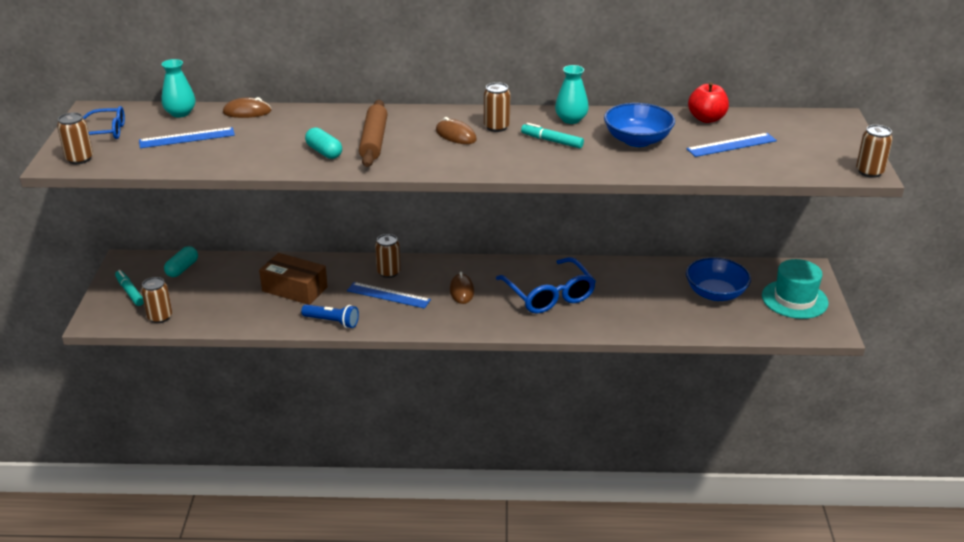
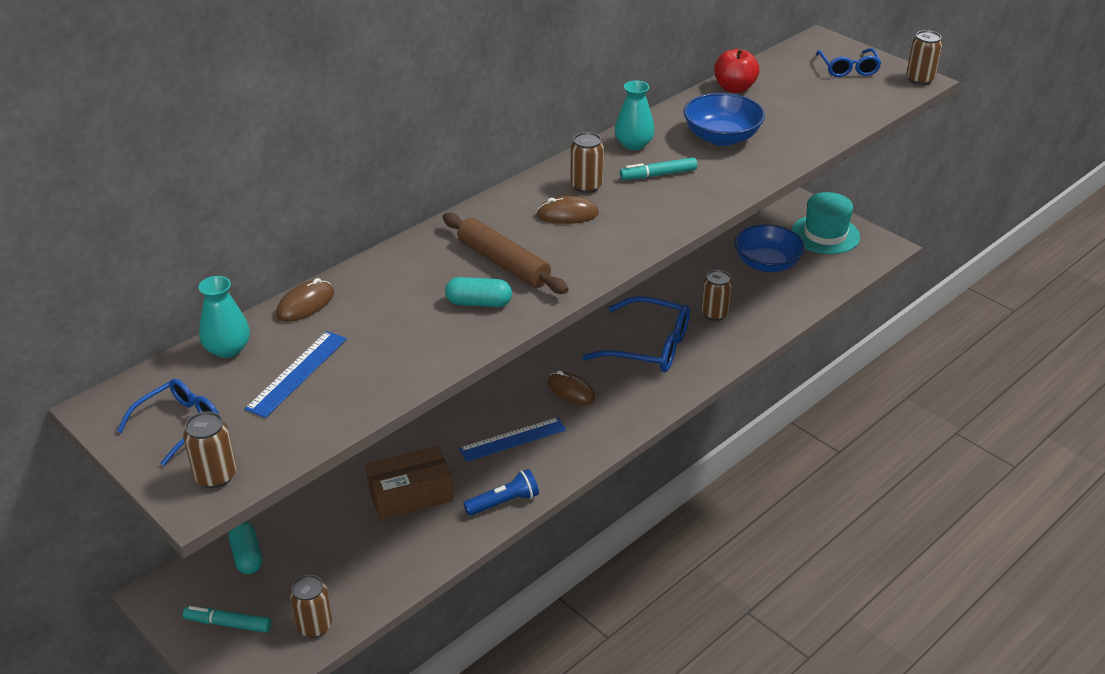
camera: 45 degrees left, 5 degrees up
(388, 272) = (475, 416): brown can -> brown can (714, 314)
(731, 145) = (794, 104): blue ruler -> none
(822, 142) = (848, 68): none -> blue glasses

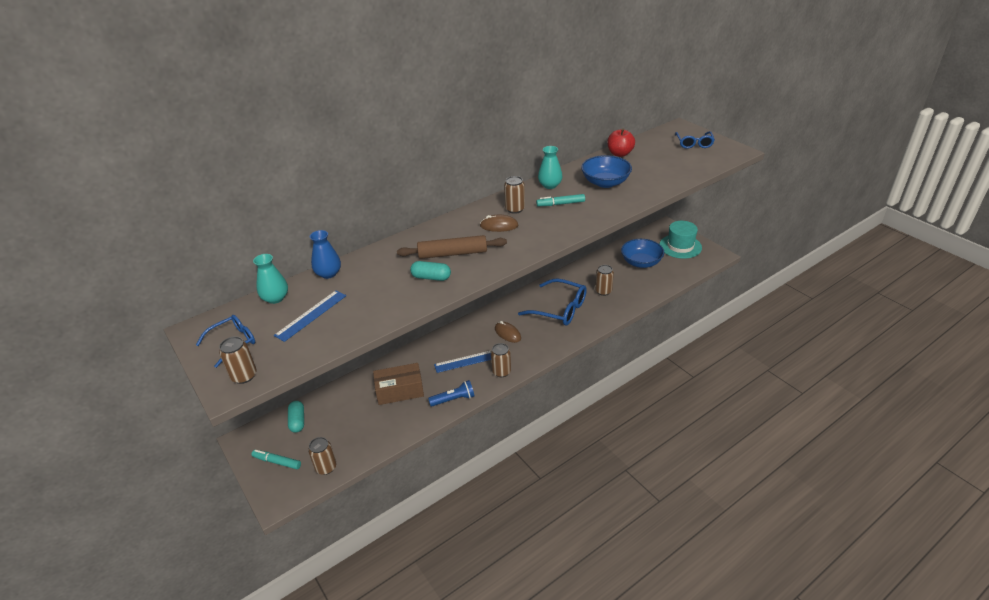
camera: 10 degrees right, 0 degrees up
(305, 304) = (328, 273): brown mouse -> blue vase
(503, 263) = (452, 253): brown rolling pin -> brown rolling pin turned 60 degrees counterclockwise
(920, 79) = (739, 151): brown can -> brown can (501, 372)

